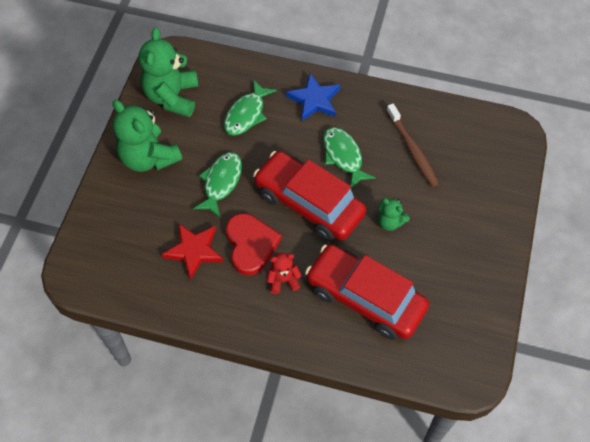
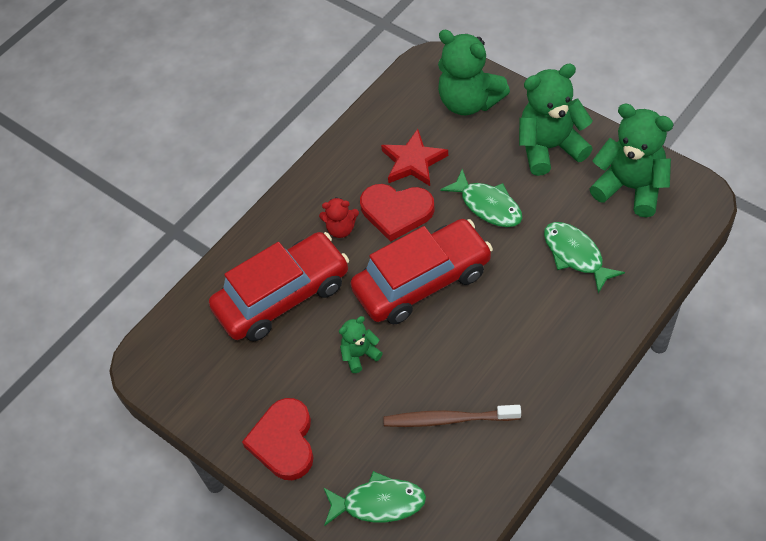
camera: 120 degrees right, 5 degrees down
(114, 230) = (469, 102): none -> green teddy bear
(283, 280) = (341, 229): red teddy bear -> red teddy bear turned 75 degrees clockwise
(314, 100) = (570, 334): blue star -> none
(343, 156) = (471, 338): green fish -> green fish (378, 503)
(482, 244) = (284, 441): none -> red heart

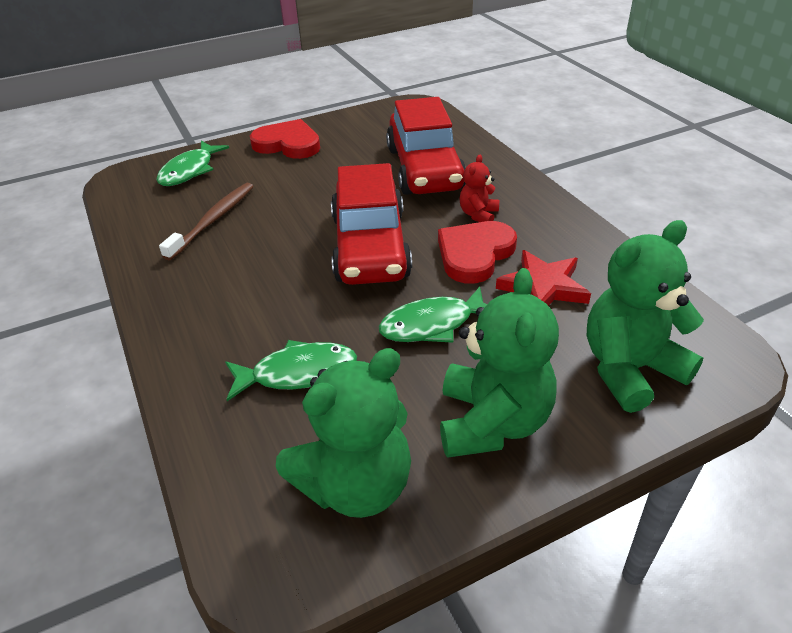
camera: 110 degrees right, 15 degrees down
(360, 355) = (325, 192): green teddy bear -> none

